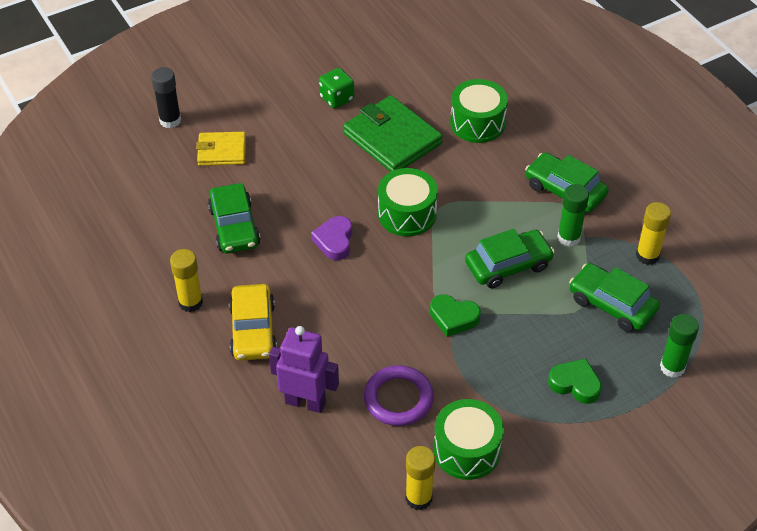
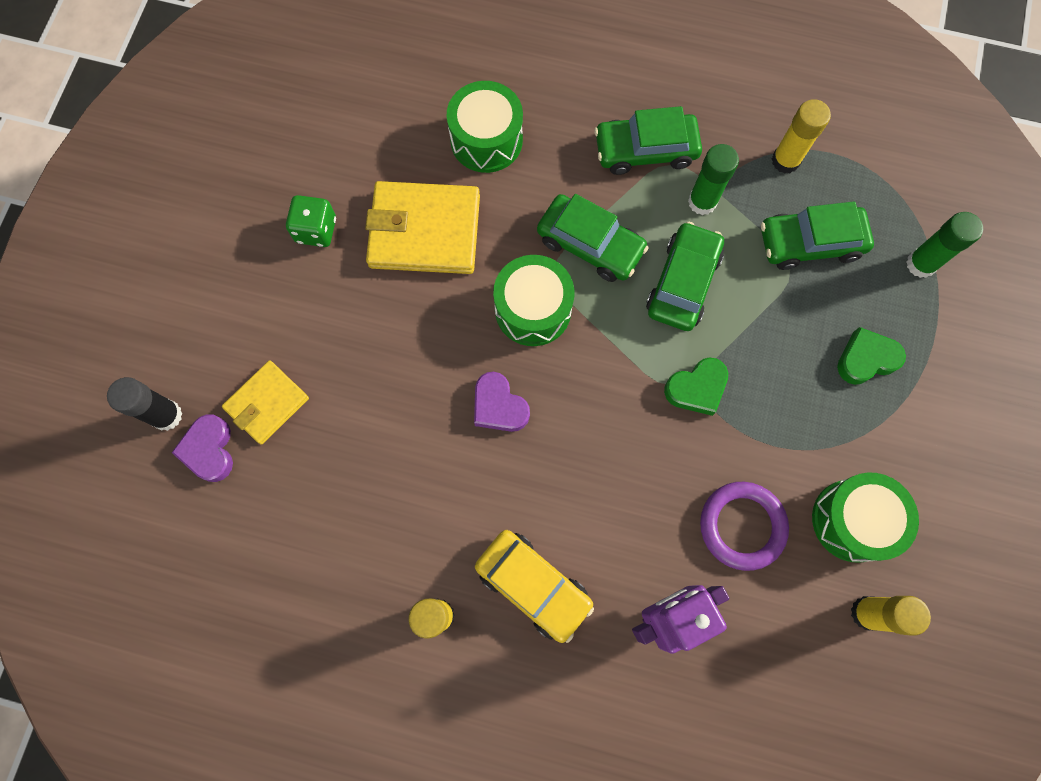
camera: 45 degrees left, 25 degrees up
(171, 149) = (209, 450): none -> purple heart
(234, 227) = (382, 483): green car -> green car (590, 244)
(392, 138) = (424, 231): green wallet -> yellow wallet

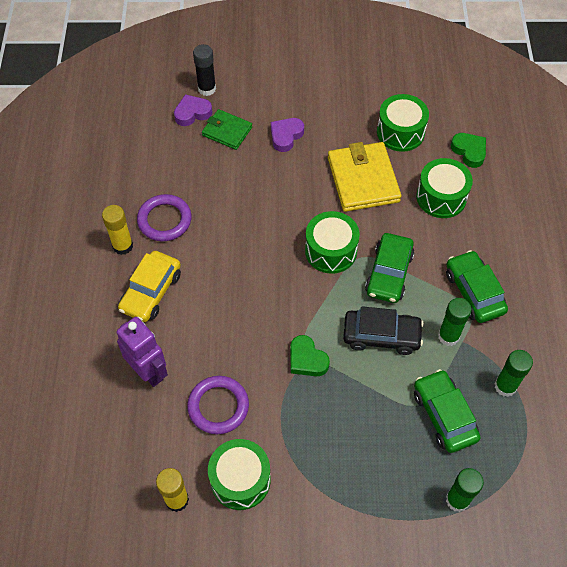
camera: 75 degrees right, 15 degrees down
(267, 403) = (227, 131): yellow wallet -> green wallet
(316, 230) = (343, 125): green dice -> none
(357, 156) = (400, 132): none -> green drum
(408, 539) = (164, 220): none -> purple ring
(499, 406) = (260, 247): purple heart -> purple heart (286, 136)
(682, 283) = (381, 336): green car -> black car
(785, 160) = (505, 386): yellow glue stick -> green glue stick
(866, 359) = (365, 470): green heart -> green heart (469, 151)

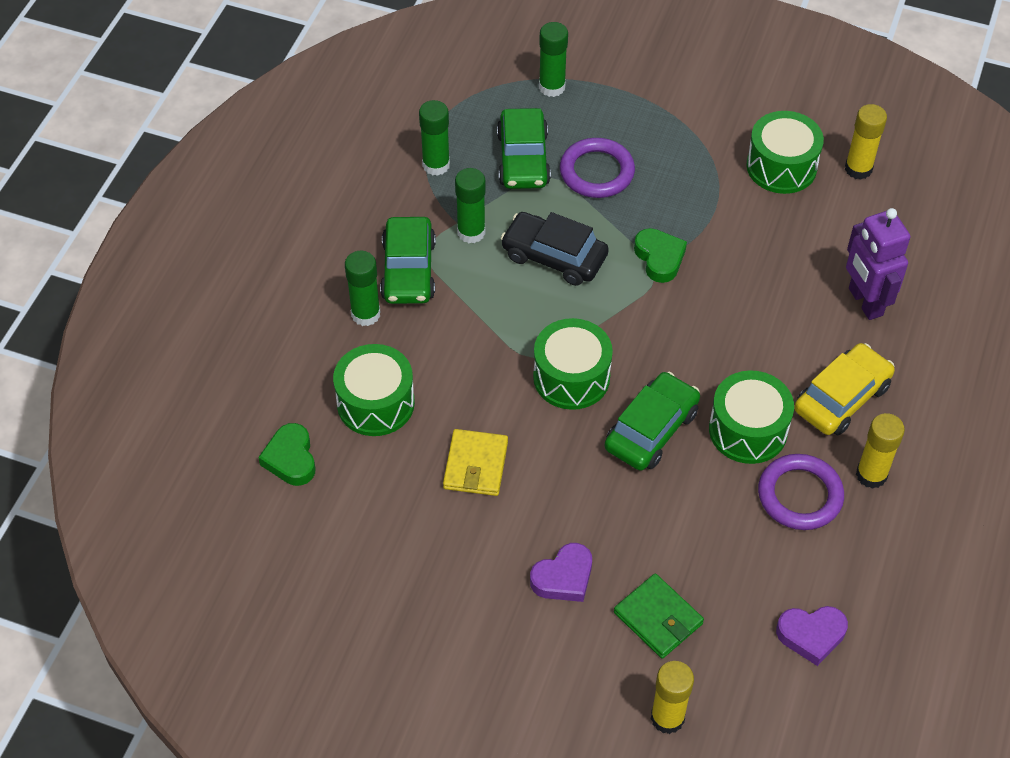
camera: 160 degrees left, 5 degrees down
(192, 113) = (707, 674): purple heart -> purple heart (811, 635)
(207, 89) = (667, 718): black glue stick -> yellow glue stick
(218, 406) = (786, 241): purple ring -> purple ring (597, 172)
(363, 179) = (475, 465): yellow wallet -> yellow wallet, size x0.60
(389, 273) = (506, 324): green car -> green car (651, 430)
(400, 132) = (376, 524): green drum -> green drum (748, 430)
(482, 251) = (365, 314): none -> green glue stick

